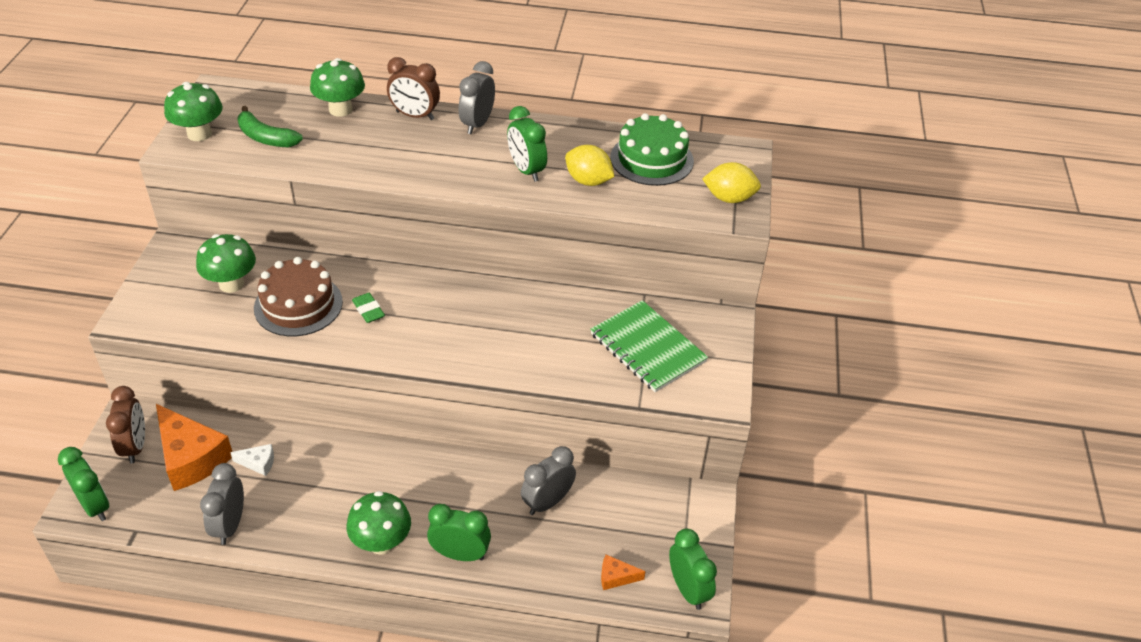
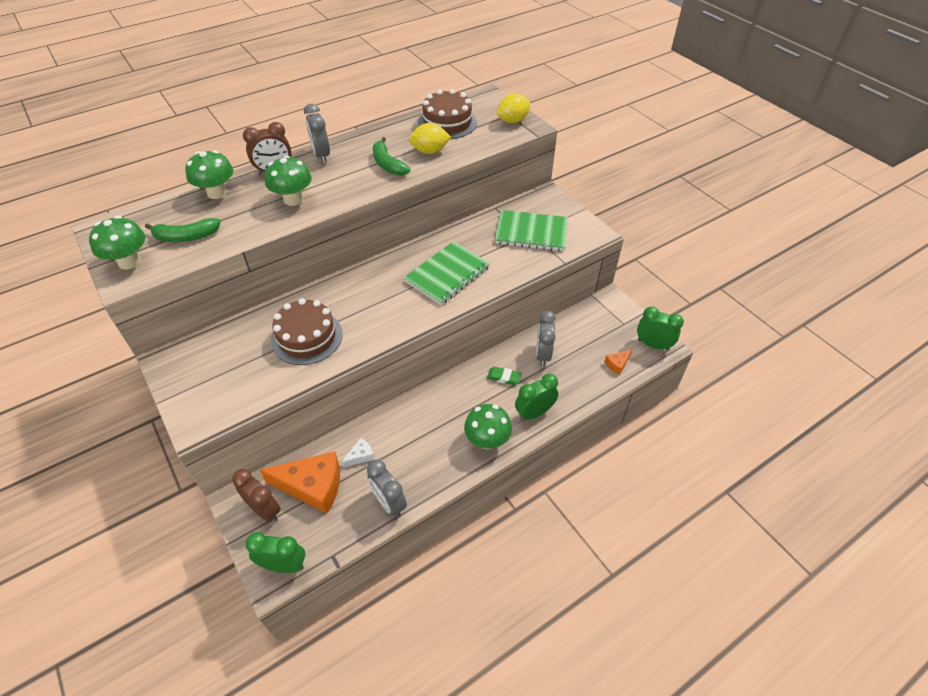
camera: 40 degrees left, 5 degrees up
(231, 284) = (243, 354): green mushroom -> green mushroom (293, 199)
(368, 310) = (356, 311): green eraser -> green eraser (503, 377)
(498, 333) = (447, 274): none -> green notebook
(526, 170) = (387, 164): green clock -> green banana
(651, 159) = (447, 122): green cake -> brown cake

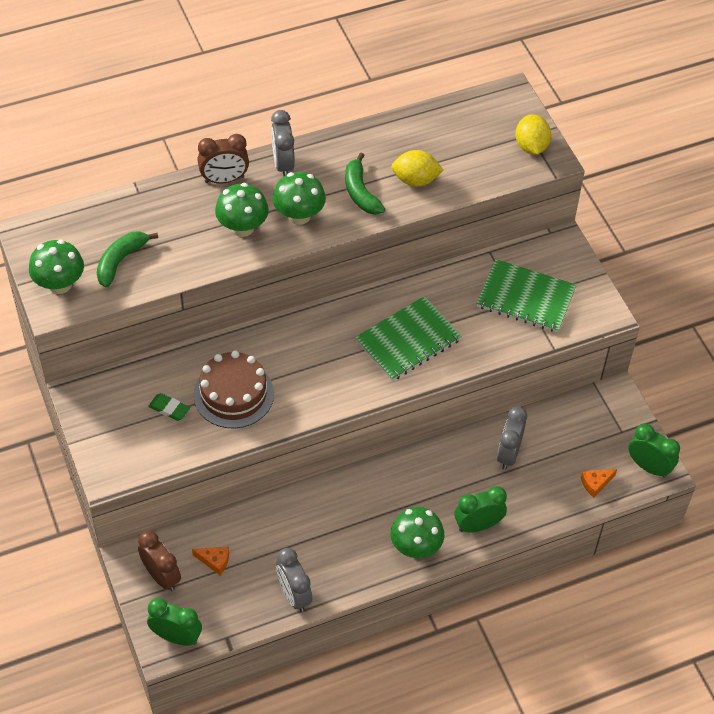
camera: 10 degrees right, 5 degrees up
(186, 237) = (120, 261): green banana -> green banana turned 120 degrees clockwise
(217, 193) = (156, 202): green mushroom -> green mushroom (299, 216)
(312, 486) = (215, 561): orange cheese -> orange cheese, size x0.45
(360, 456) = (271, 537): white cheese -> none
(447, 122) = (447, 135): brown cake -> none
(503, 377) = (453, 475): green eraser -> green eraser (169, 409)
(512, 121) = (531, 146): yellow lemon -> yellow lemon turned 75 degrees counterclockwise

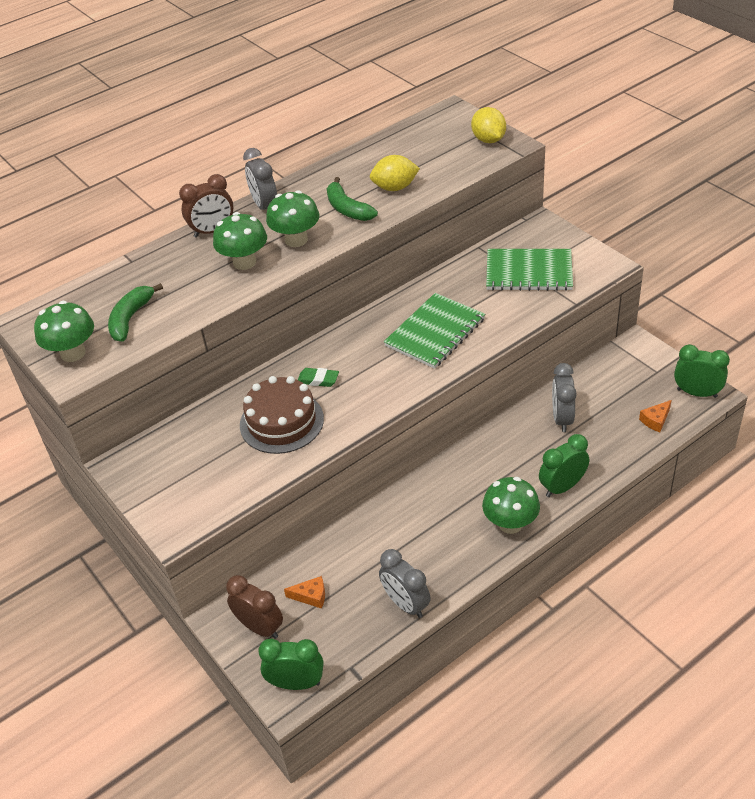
camera: 10 degrees left, 10 degrees down
(169, 409) = (220, 452): green eraser -> green eraser (318, 380)

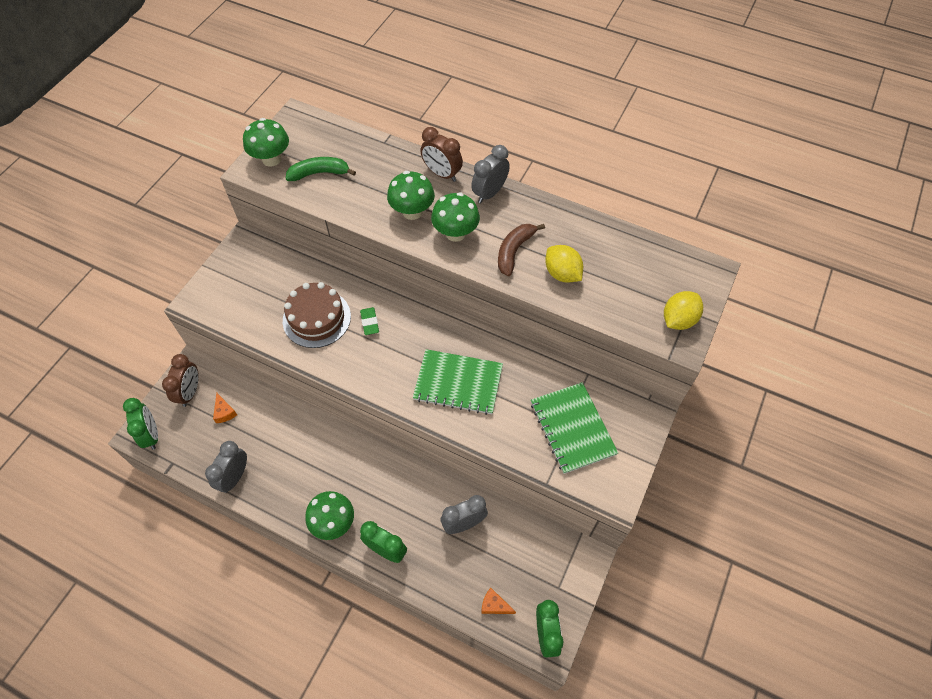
camera: 60 degrees right, 15 degrees up
(347, 209) = (514, 251): green banana -> brown banana

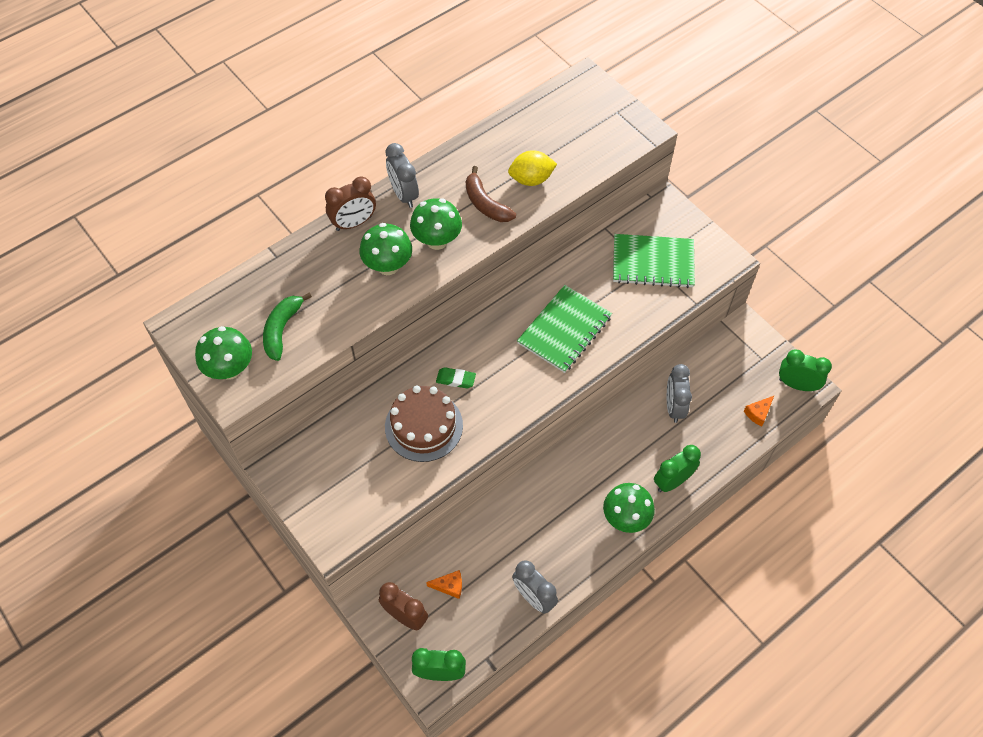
camera: 65 degrees left, 0 degrees up
(678, 320) = (622, 122): yellow lemon -> none

